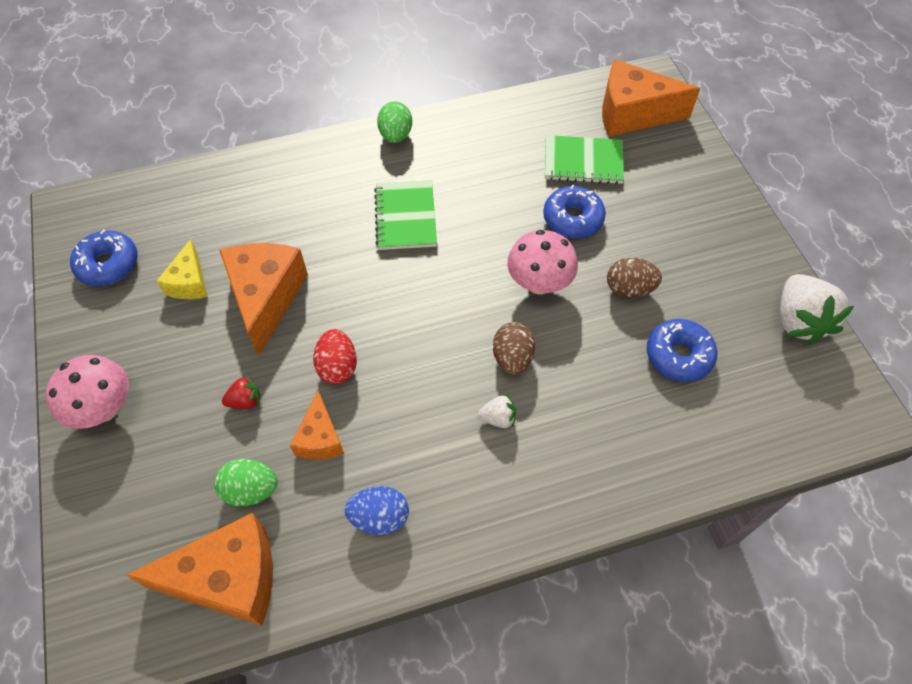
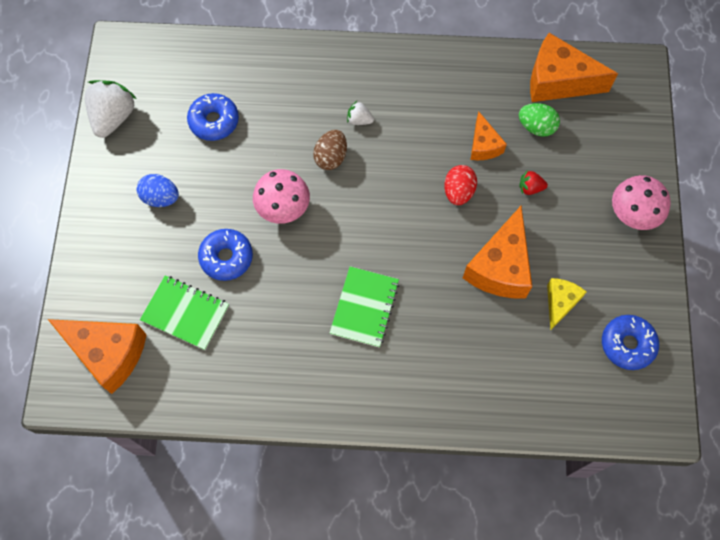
camera: 160 degrees left, 10 degrees up
(320, 438) = (483, 145): orange cheese -> orange cheese turned 150 degrees clockwise
(379, 517) = (458, 85): blue egg -> blue egg (160, 197)
(395, 135) = (341, 406): green egg -> none
(629, 289) = (218, 181): brown egg -> none

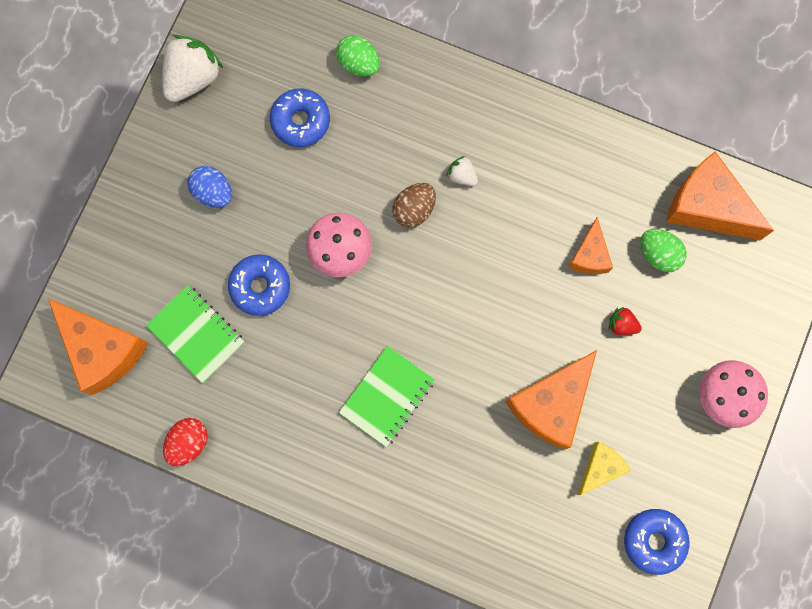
camera: 20 degrees right, 10 degrees up
(245, 65) = (358, 63): none -> green egg
(458, 192) = (539, 300): red egg -> red egg (188, 442)

